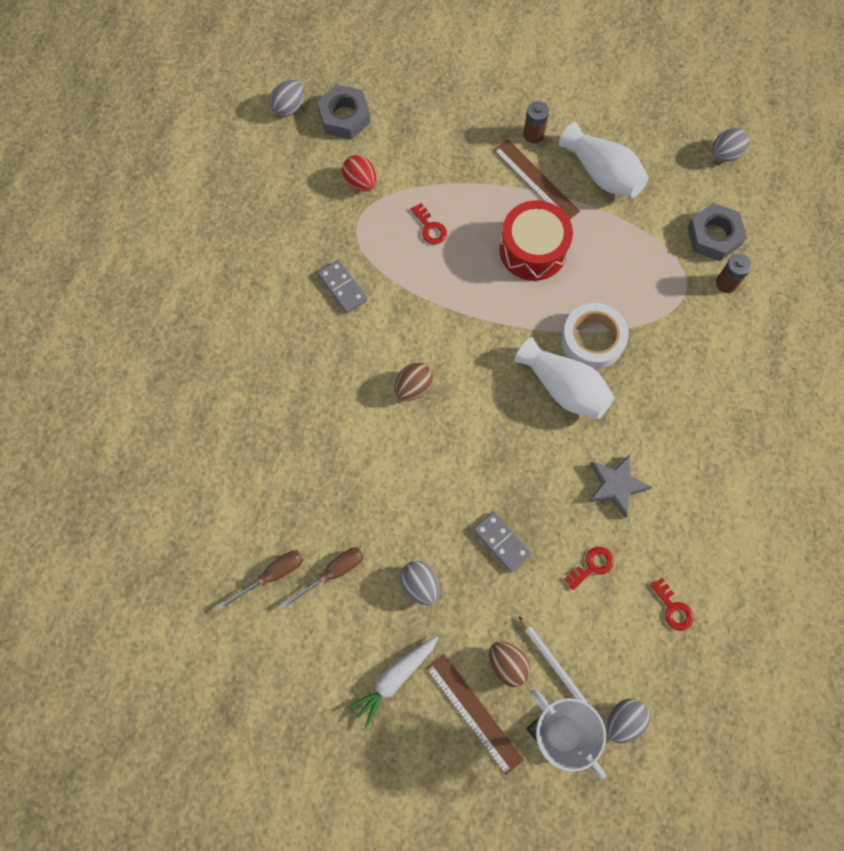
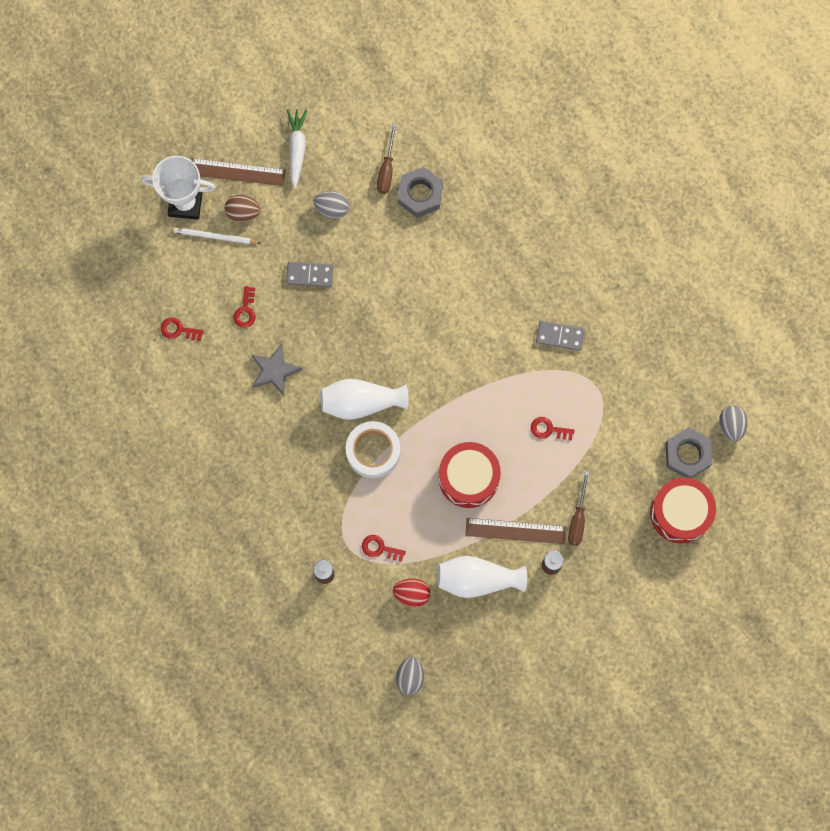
camera: 135 degrees right, 5 degrees up
(272, 575) = (418, 136): brown screwdriver -> brown screwdriver (578, 518)
(360, 182) = (626, 418): red egg -> red egg (412, 594)
(396, 85) = (680, 513): none -> red drum
(413, 387) = (451, 316): brown egg -> none
(623, 721) = (153, 243): grey egg -> none
(660, 262) = (379, 548): none -> red key
(713, 236) = (362, 602): grey nut -> grey nut (420, 194)

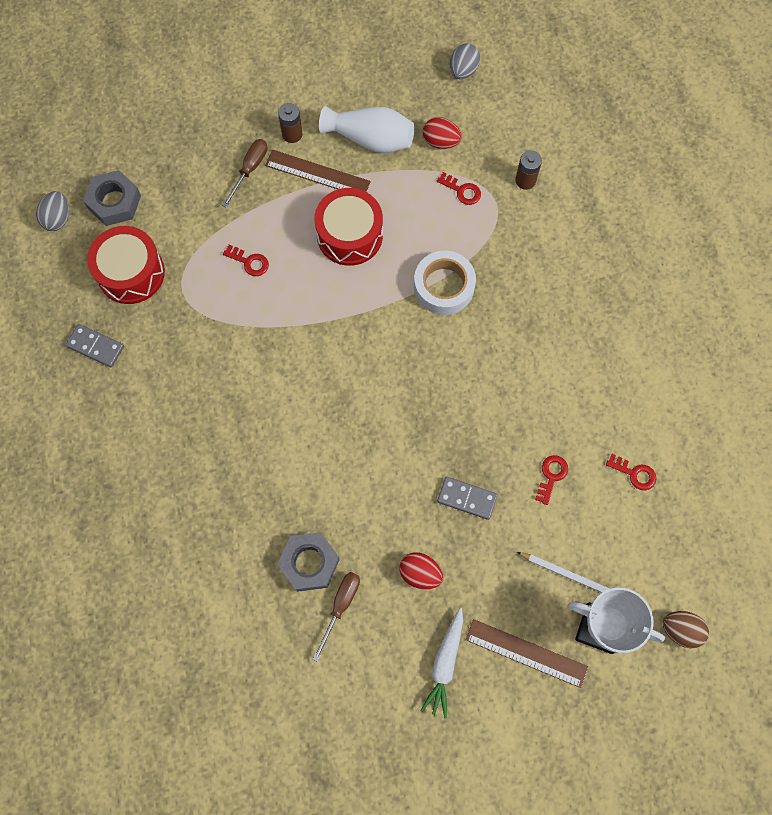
camera: 165 degrees left, 5 degrees down
(243, 213) = (530, 597): brown egg -> brown egg (680, 630)
(274, 371) = (532, 398): grey star -> none
(332, 208) = (420, 573): grey egg -> red egg
(361, 402) = (443, 340): white vase -> none
(560, 336) = (203, 355): grey domino -> grey domino (95, 346)
(680, 513) = (144, 150): red drum -> red drum (131, 273)

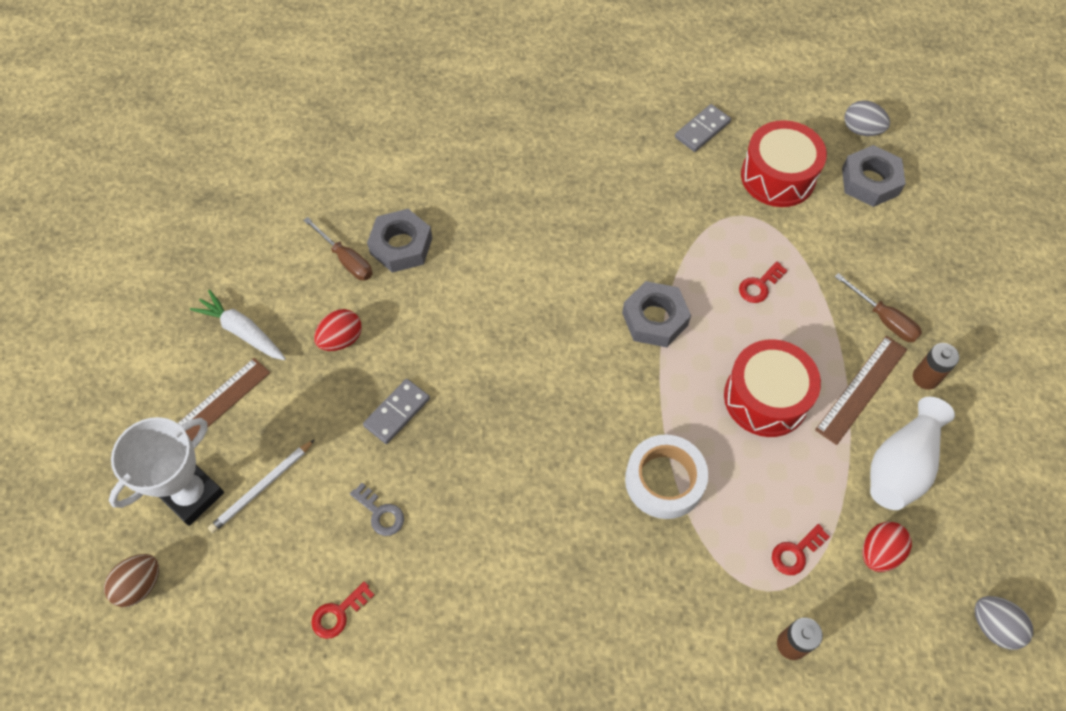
camera: 110 degrees right, 10 degrees down
(309, 331) = (654, 319): none -> grey nut
(551, 476) = (380, 513): red key -> grey key

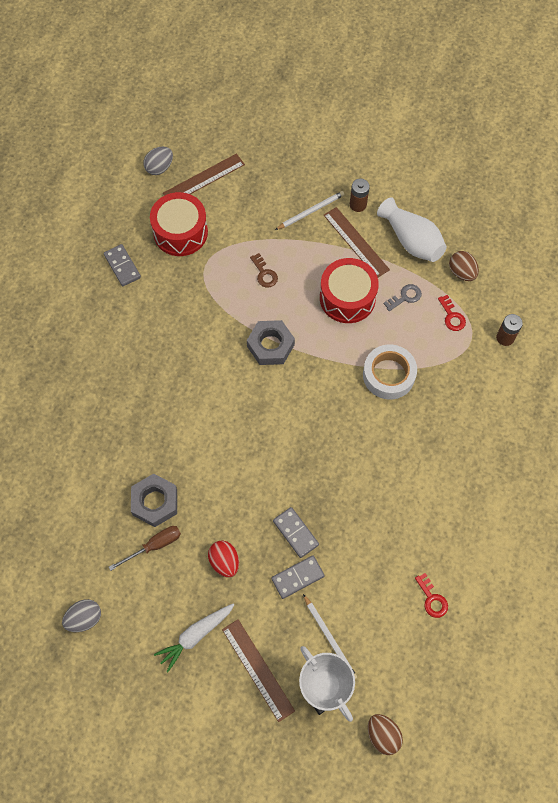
camera: 75 degrees left, 5 degrees up
(337, 429) = (297, 577): none -> grey domino
(380, 513) = (368, 558): grey key -> grey key (405, 297)
(759, 286) = (264, 274): red key -> brown key
(870, 181) = (204, 179): grey nut -> brown ruler
(879, 552) = (461, 272): red egg -> brown egg
(883, 319) = (311, 211): brown screwdriver -> white pencil
(993, 626) = (515, 232): grey egg -> grey egg (84, 618)

